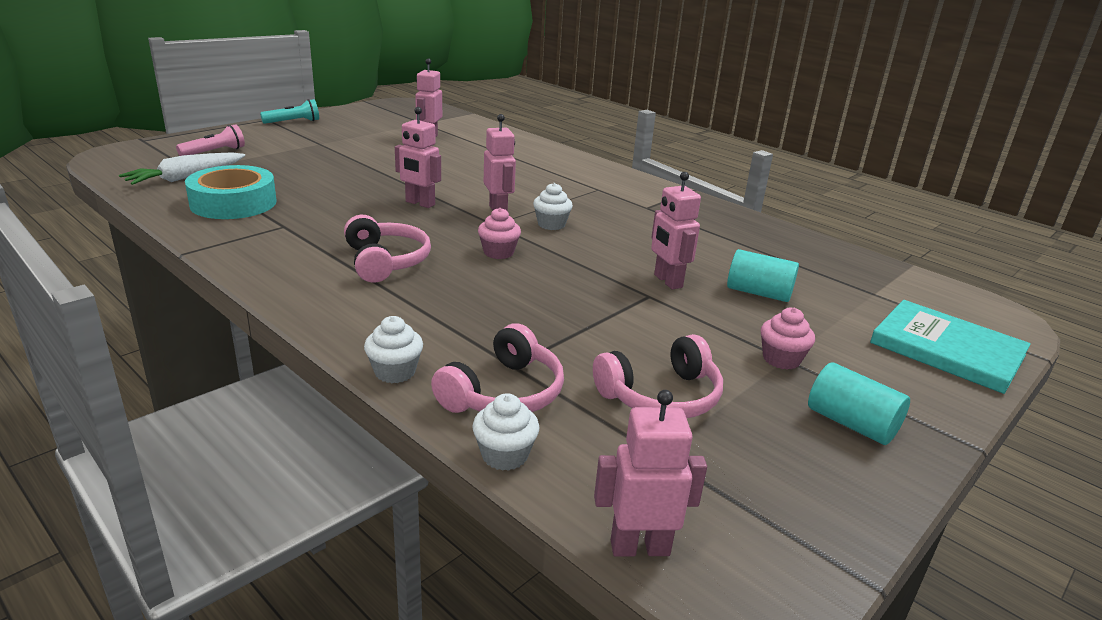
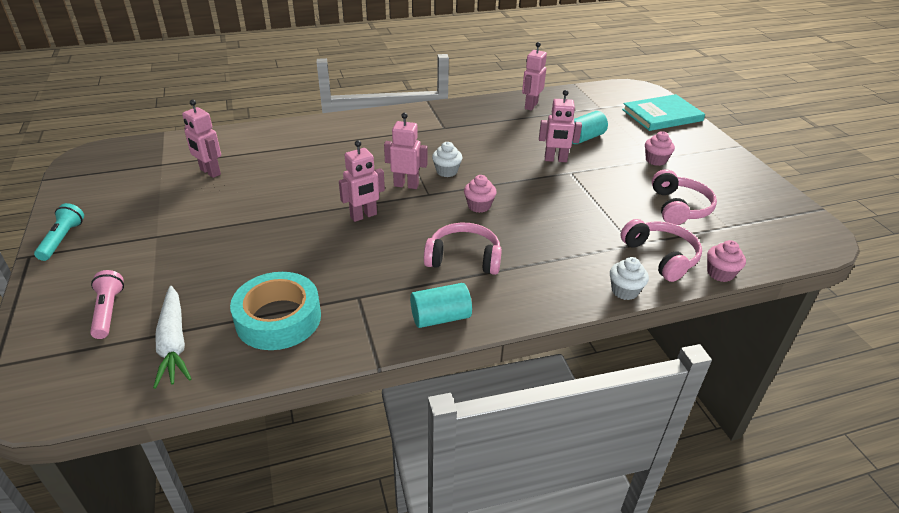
camera: 60 degrees left, 10 degrees up
(504, 455) = (720, 273): white cupcake -> pink cupcake
(639, 547) = (795, 256): pink robot -> pink robot (530, 106)
(851, 423) = (716, 166): turquoise cylinder -> turquoise cylinder (440, 317)

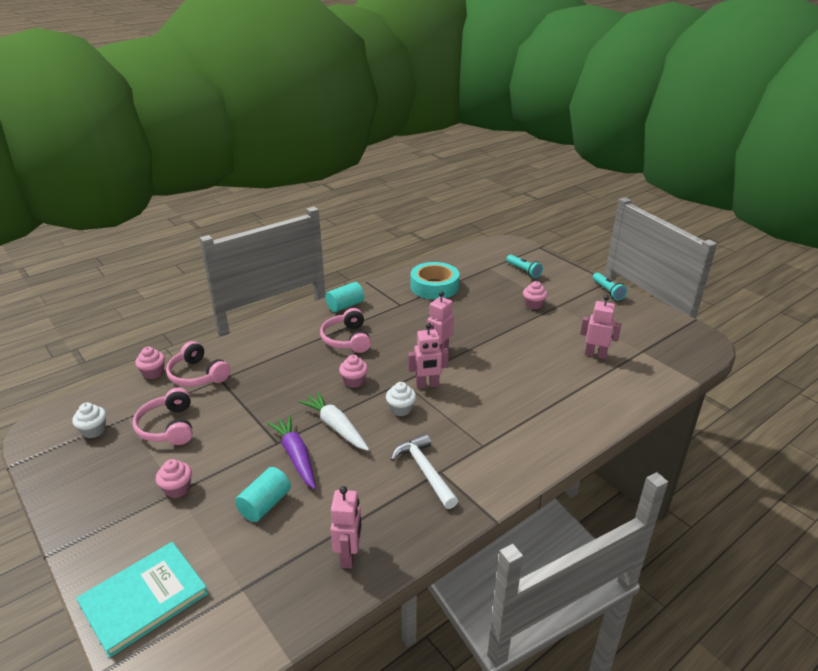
camera: 160 degrees right, 5 degrees down
(108, 311) = (524, 271): pink flashlight -> turquoise flashlight
(174, 343) = (474, 268): white carrot -> white carrot (335, 426)
(184, 245) = (533, 305): none -> pink cupcake
(455, 130) = (424, 470): none -> white hammer
(464, 258) = (347, 339): pink headphones -> pink headphones turned 90 degrees clockwise
(555, 160) = (296, 456): pink robot -> purple carrot
(624, 291) = (229, 345): white cupcake -> white cupcake (94, 430)

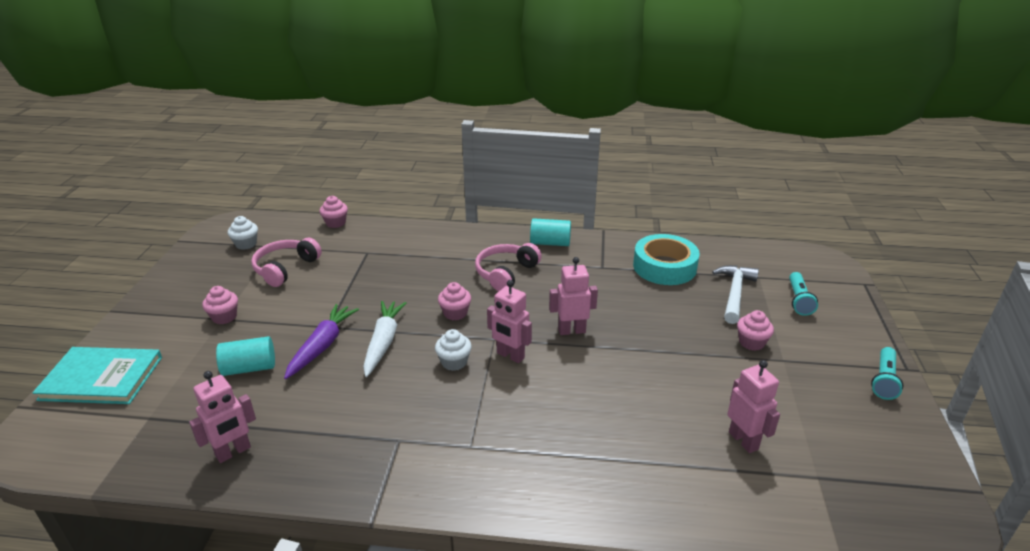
camera: 45 degrees right, 0 degrees up
(197, 375) = (358, 240): pink headphones -> none
(424, 470) = (388, 429): white hammer -> white hammer (734, 293)

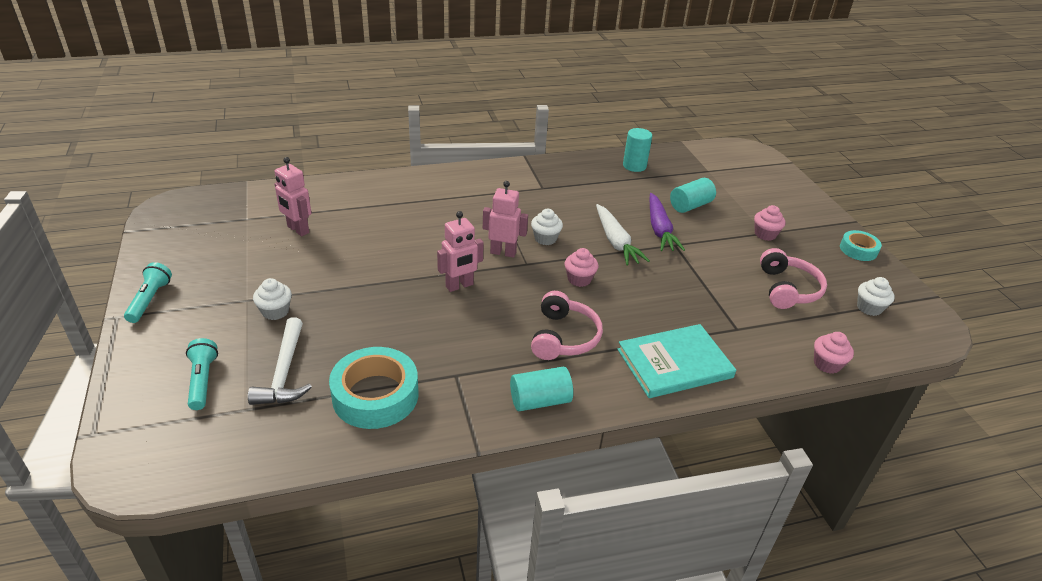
camera: 155 degrees right, 5 degrees up
(101, 378) = (773, 182): turquoise book -> turquoise book (674, 363)
(166, 284) = (858, 250): none -> turquoise tape
(233, 452) = (634, 166): pink robot -> turquoise cylinder
(751, 342) = (275, 311): pink cupcake -> white cupcake

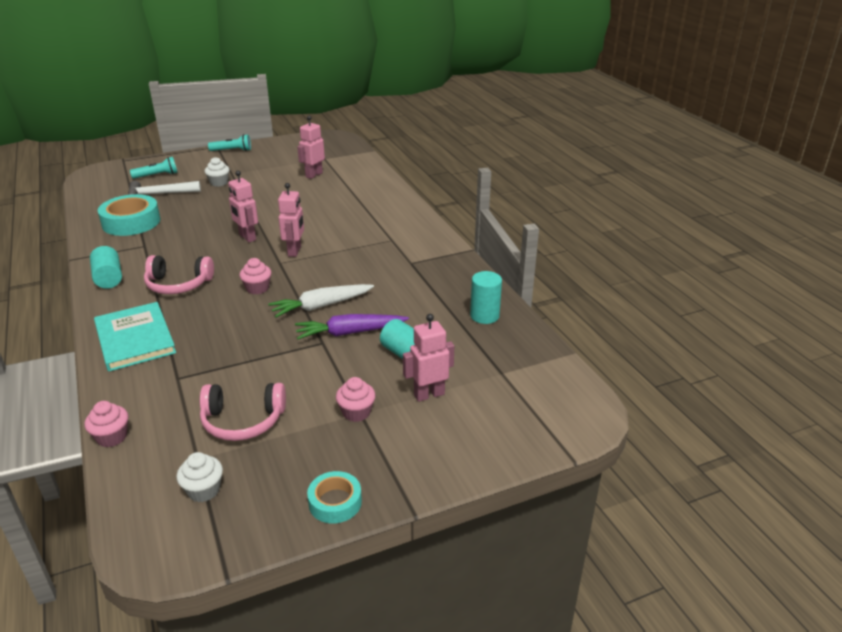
camera: 85 degrees right, 5 degrees down
(545, 238) = (320, 269): white cupcake -> none
(738, 202) = (429, 394): none -> pink robot

